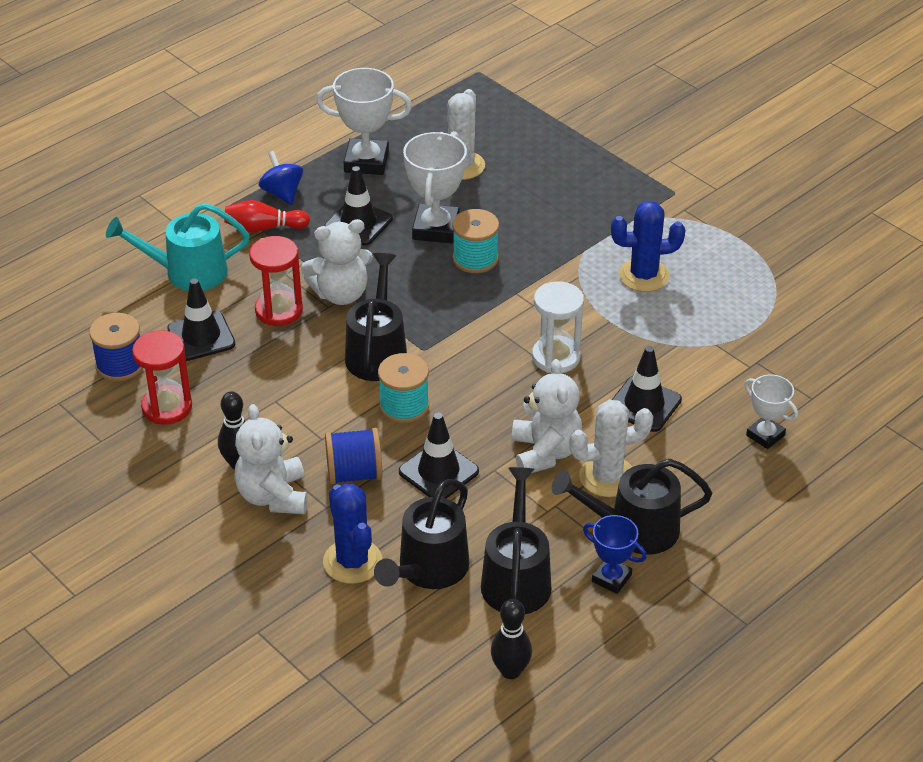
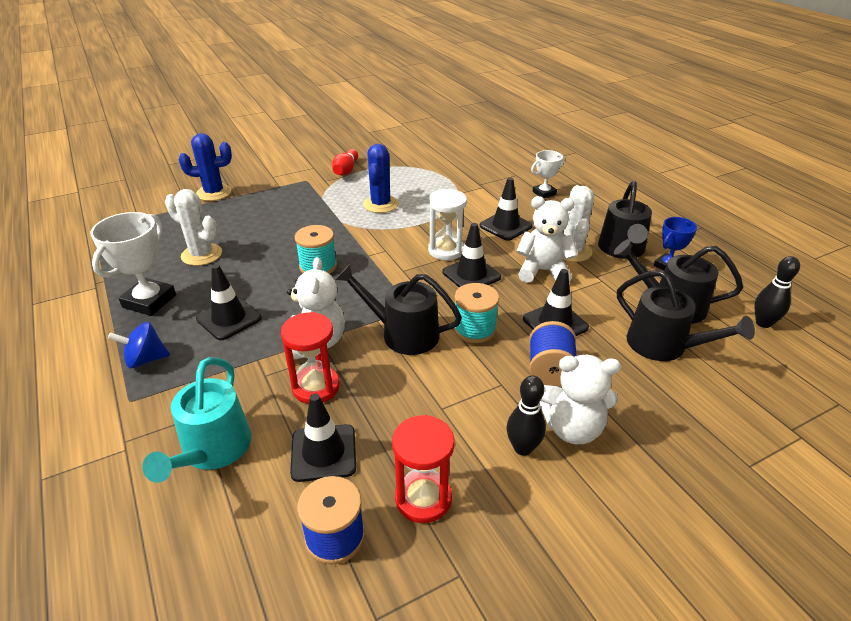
camera: 75 degrees left, 5 degrees down
(263, 228) = (187, 380): red bowling pin -> red bowling pin (346, 170)
(352, 561) = (656, 387): blue cactus -> blue cactus (214, 193)
(436, 229) = (268, 279): white trophy -> none
(510, 388) = (471, 275): none -> black traffic cone

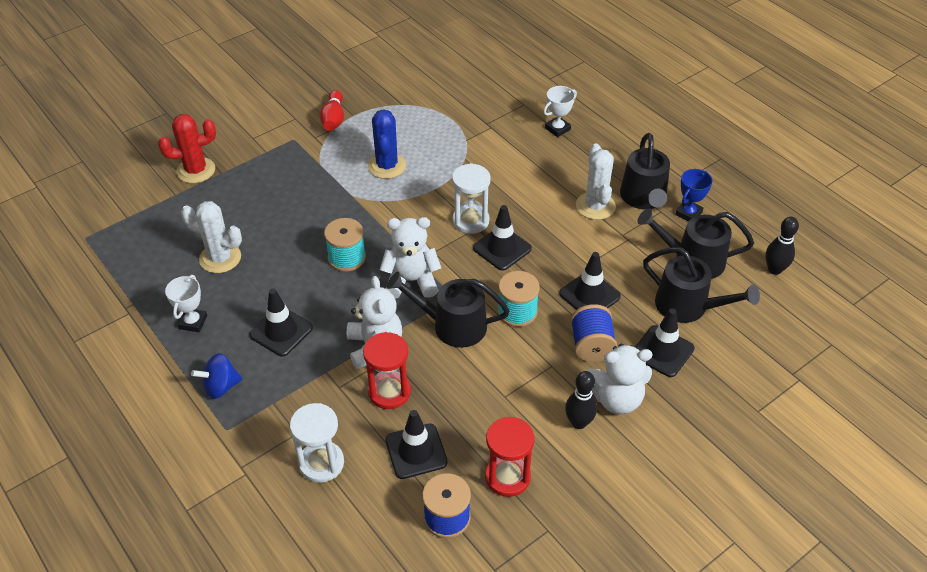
camera: 10 degrees left, 10 degrees up
(149, 301) = (193, 322): white trophy -> white trophy, size x0.60
(213, 450) = (321, 463): turquoise watering can -> white hourglass
(214, 193) = (196, 170): blue cactus -> red cactus
(505, 226) = (525, 181): black traffic cone -> black traffic cone (662, 351)
(543, 271) = (571, 235): white teddy bear -> white teddy bear (411, 281)

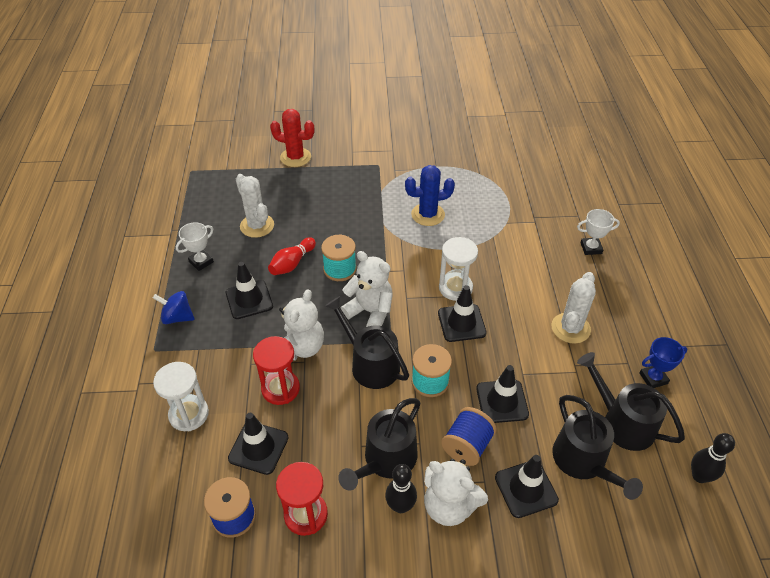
camera: 35 degrees right, 0 degrees up
(333, 119) = (419, 162): red bowling pin -> red bowling pin (292, 263)
(387, 166) = (428, 214): blue cactus -> blue cactus turned 45 degrees clockwise
(644, 198) = (621, 343): black watering can -> black watering can (386, 460)

